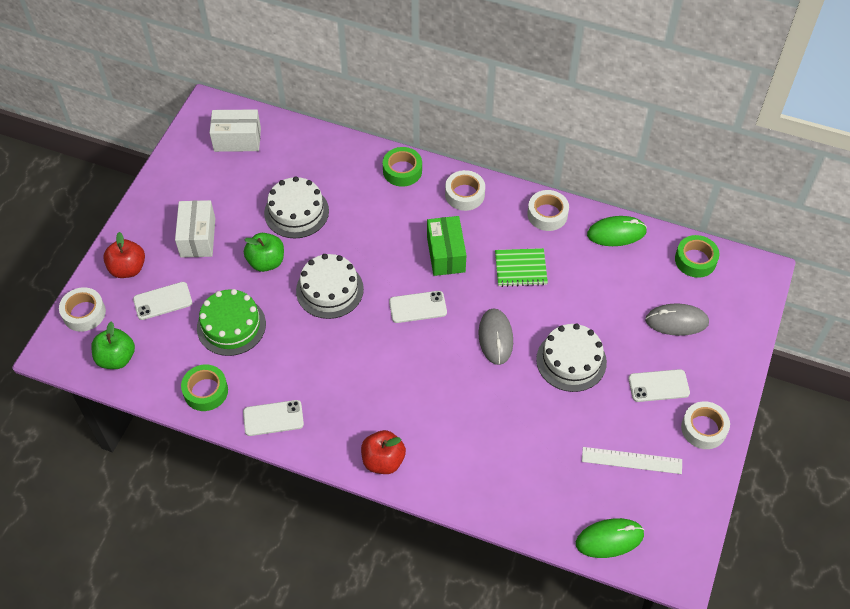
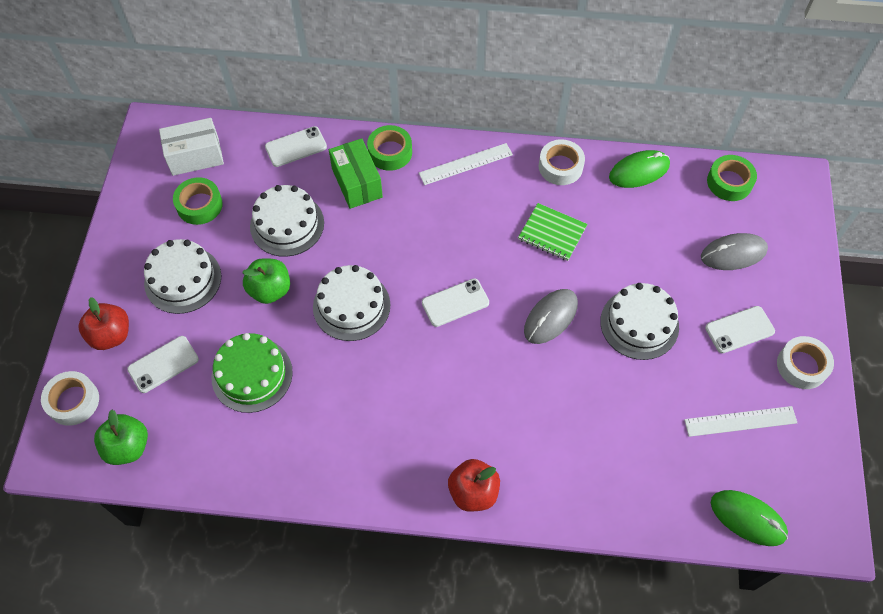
camera: 15 degrees left, 5 degrees up
(198, 237) = (183, 279): white box -> white cake
(205, 391) = (245, 461): green tape -> green tape (199, 205)
(273, 418) = (333, 473): white phone -> white phone (296, 147)
(446, 254) = (467, 235): green box -> green box (357, 183)
(464, 194) = (465, 164): white tape -> white ruler
(495, 337) = (550, 317): grey mouse -> grey mouse turned 60 degrees clockwise
(520, 268) = (552, 233): green notebook -> green notebook turned 45 degrees clockwise
(609, 539) = (748, 518): green mouse -> green mouse turned 60 degrees clockwise

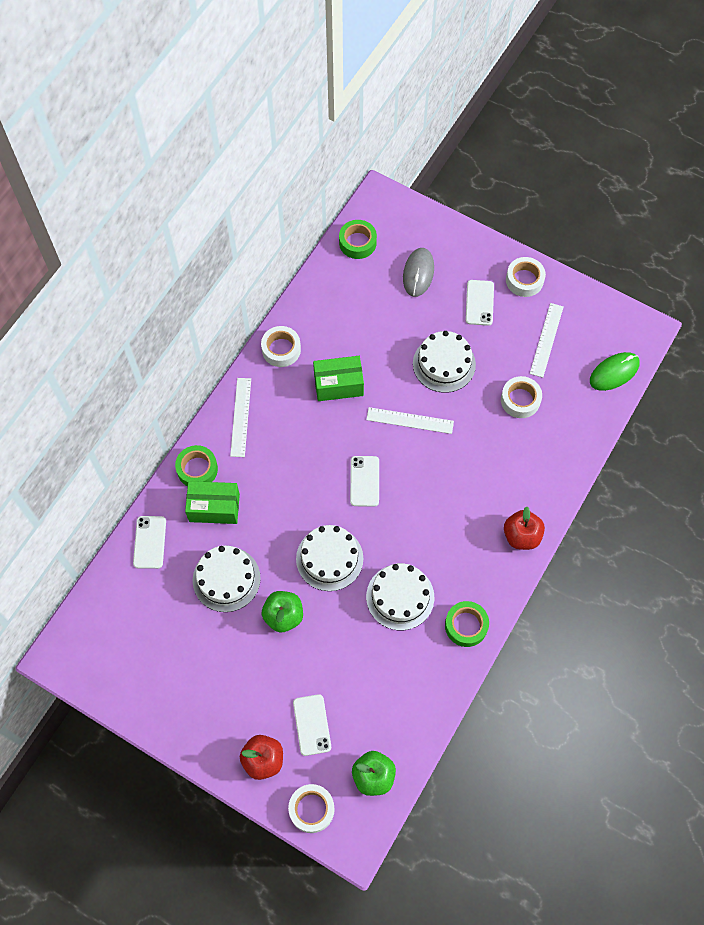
camera: 65 degrees left, 5 degrees up
(183, 279) = (237, 683): white cake -> white cake (400, 597)
(195, 156) = (113, 630): white box -> none
(199, 205) = (168, 644): green tape -> green tape (466, 626)
(252, 375) = (354, 657): green cake -> none
(550, 317) = (410, 420): grey mouse -> white ruler
(552, 233) = (338, 385): green notebook -> green box
(639, 171) = (315, 297): green mouse -> none
(644, 422) = (520, 400): none -> white tape

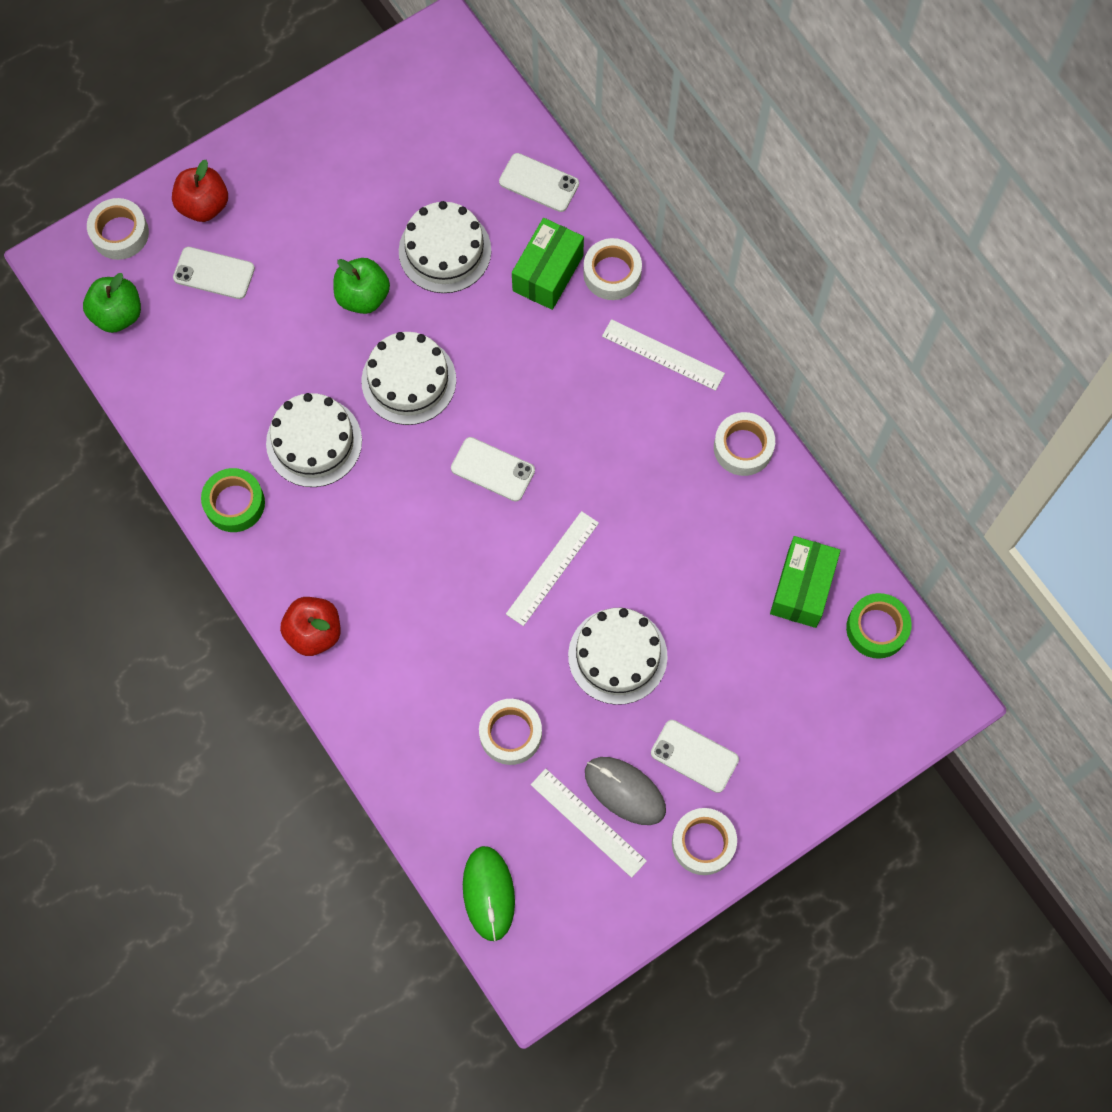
camera: 115 degrees right, 5 degrees up
(197, 469) = (612, 273): green tape -> white tape
(338, 385) = (652, 499): green box -> green box (802, 588)
(418, 273) = (784, 691): grey mouse -> grey mouse (625, 791)

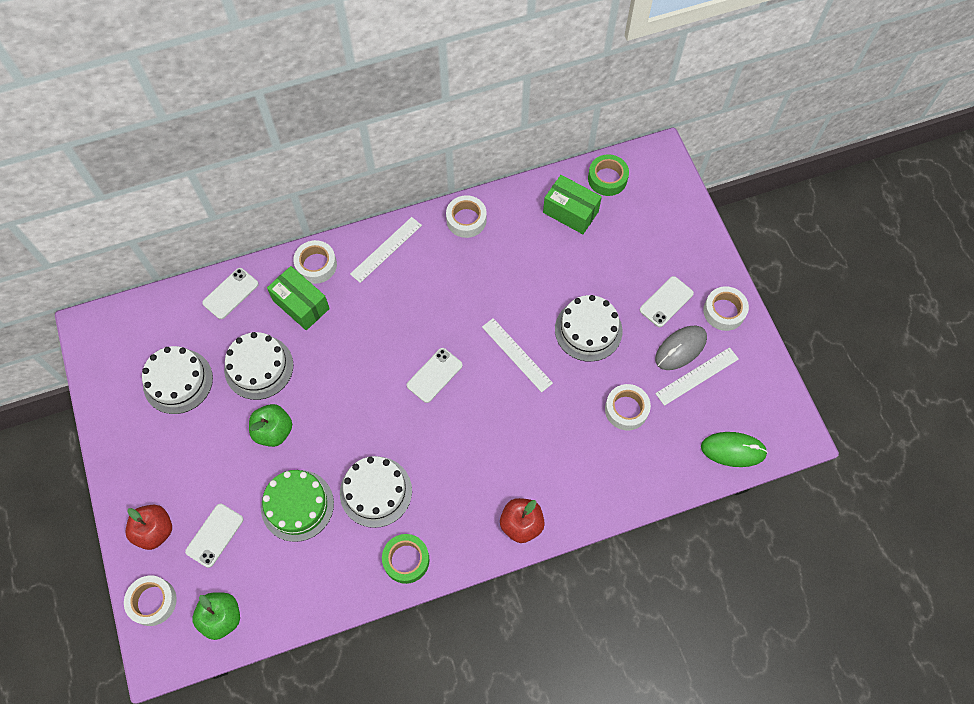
camera: 75 degrees left, 5 degrees down
(273, 355) = (297, 505): none -> green cake
(408, 380) = (350, 415): white cake -> white cake (178, 381)

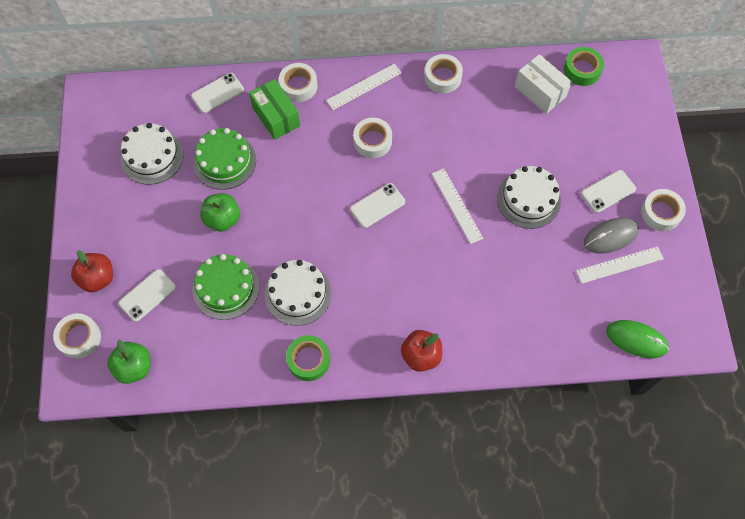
camera: 15 degrees right, 0 degrees up
(259, 367) = (224, 161): white cake -> green cake
(570, 212) = (540, 92): green box -> white box
(626, 409) = (545, 278): white tape -> white tape (372, 141)

